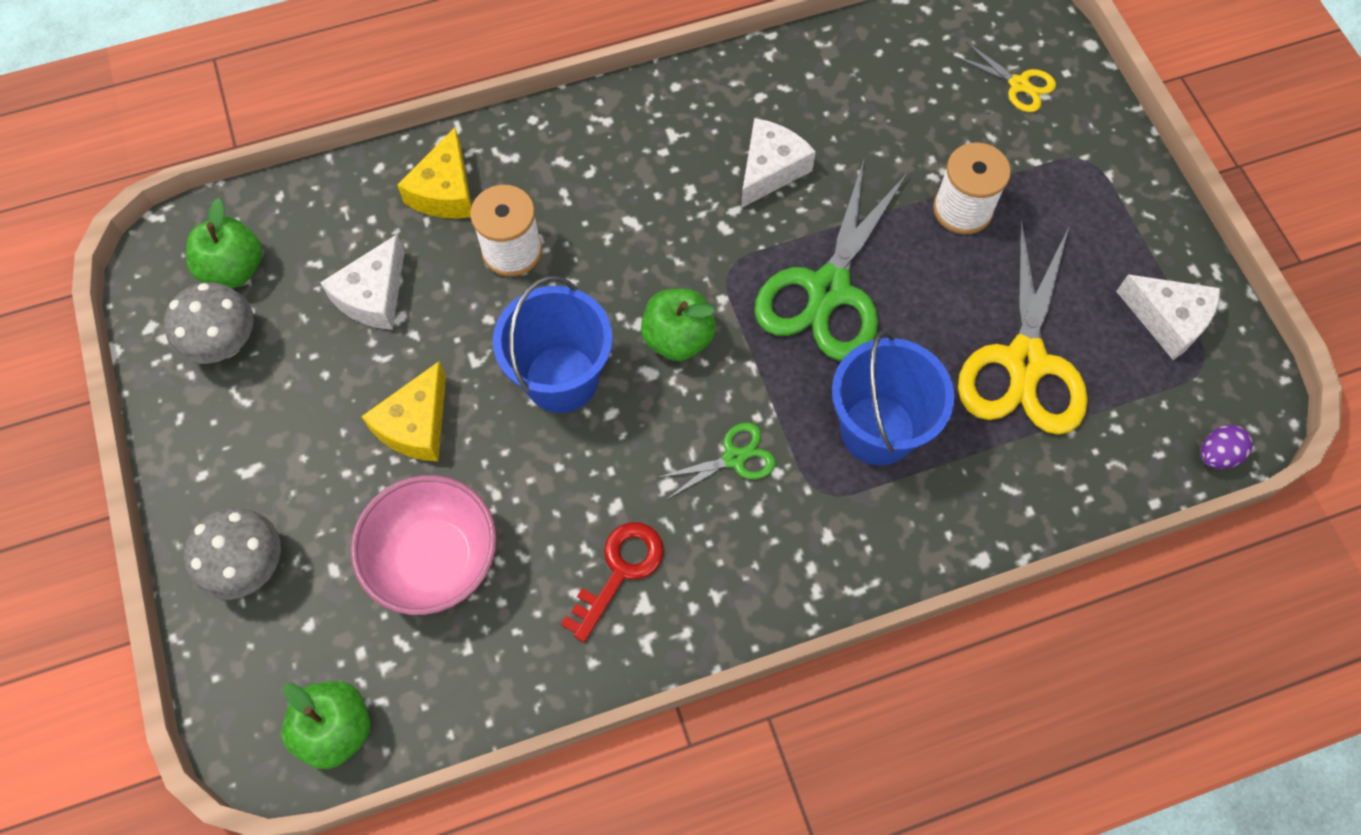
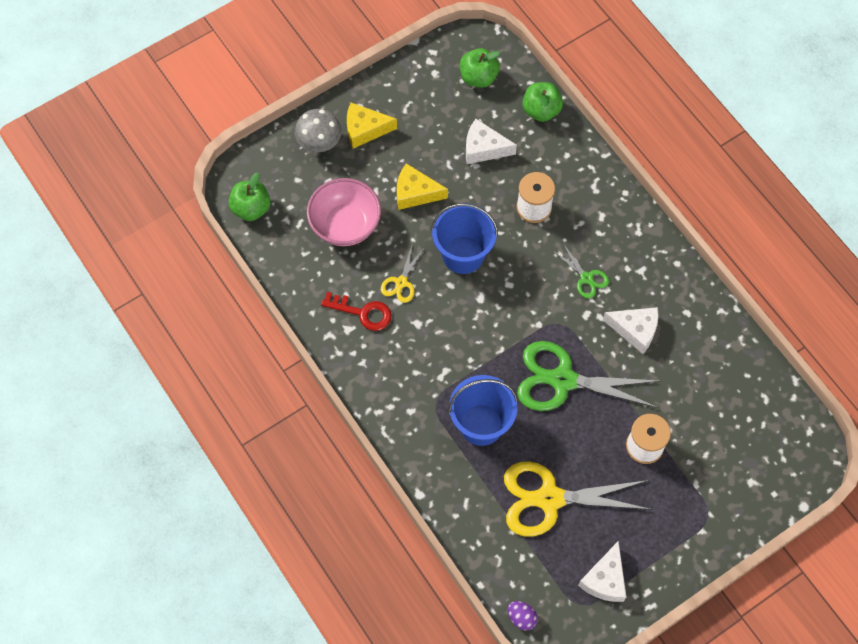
camera: 75 degrees right, 0 degrees up
(225, 344) = (434, 89): grey mushroom -> none
(445, 191) = (560, 162): yellow cheese -> yellow cheese (365, 130)
(678, 338) = (506, 307): green apple -> green apple (541, 110)
(734, 458) = (442, 353): green scissors -> green scissors (586, 278)
(1019, 84) = (753, 465): yellow scissors -> yellow scissors (401, 282)

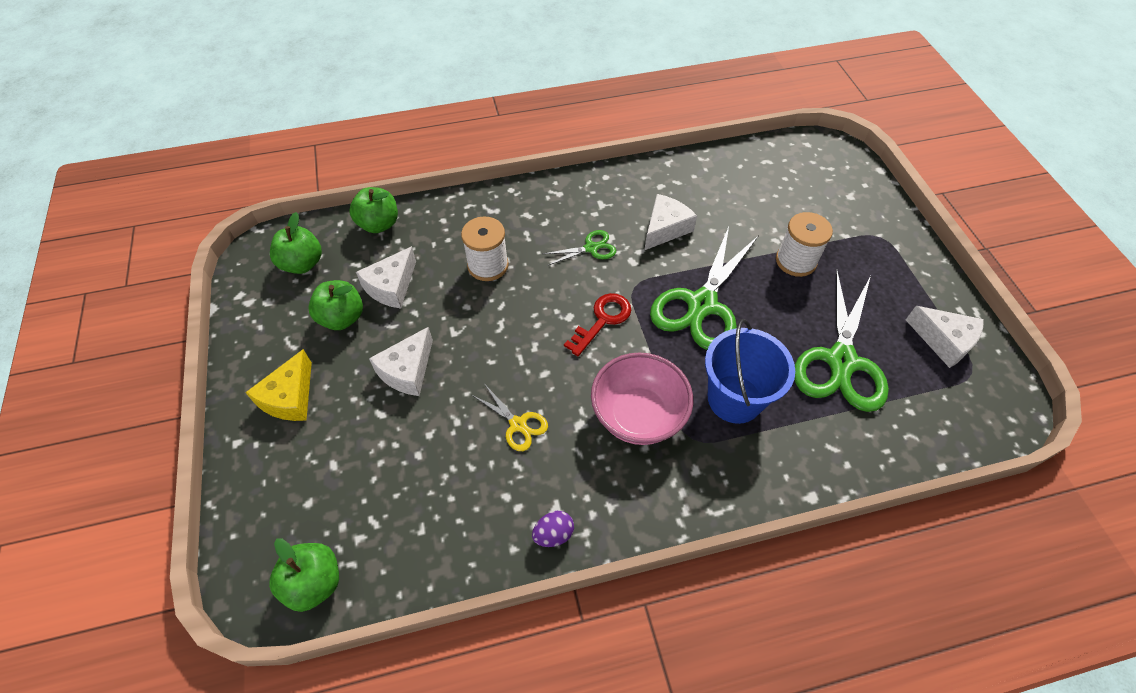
camera: 70 degrees left, 10 degrees down
(319, 143) = (273, 457): grey mushroom -> none
(345, 225) = (407, 463): pink bowl -> pink bowl (638, 415)
(363, 312) = (540, 483): red key -> red key (602, 320)
(415, 193) = (407, 370): yellow cheese -> white cheese
(441, 129) = (342, 318): none -> green apple
(463, 255) = (512, 348): blue bucket -> none
(521, 618) = (987, 435): purple egg -> purple egg (553, 534)
(549, 499) = (841, 361): yellow scissors -> green scissors

